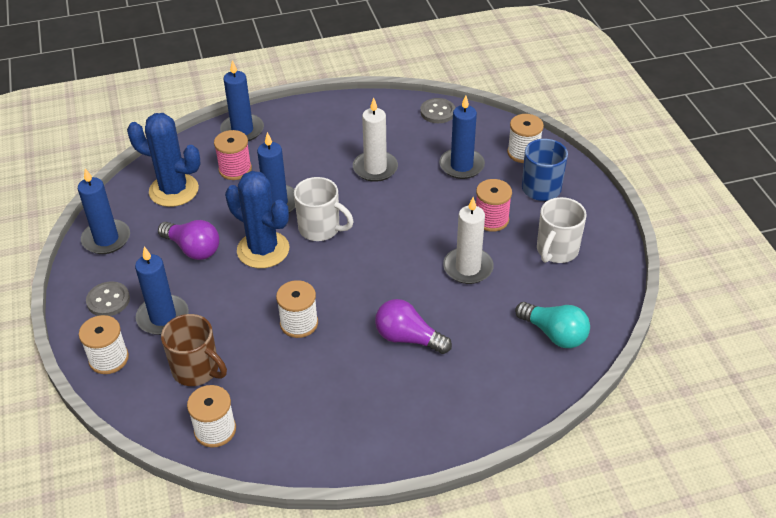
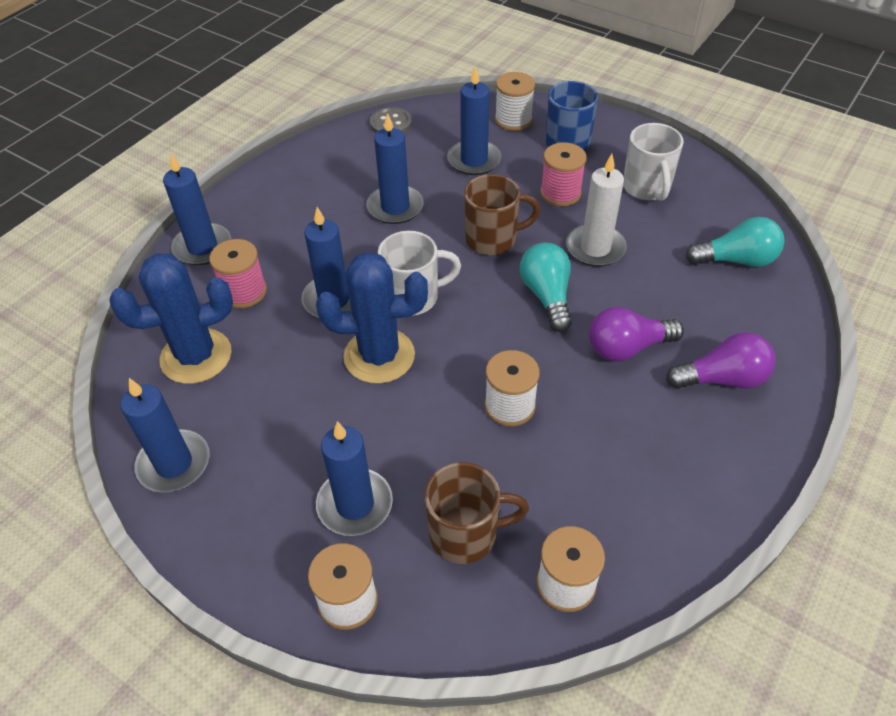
camera: 40 degrees left, 5 degrees up
(108, 300) = (264, 533): grey button -> none
(193, 249) = (298, 405): purple light bulb -> purple light bulb (722, 379)
(375, 168) = (395, 207): white candle -> blue candle
(399, 277) = (547, 296): none -> turquoise light bulb
(410, 223) = (493, 239): none -> brown mug

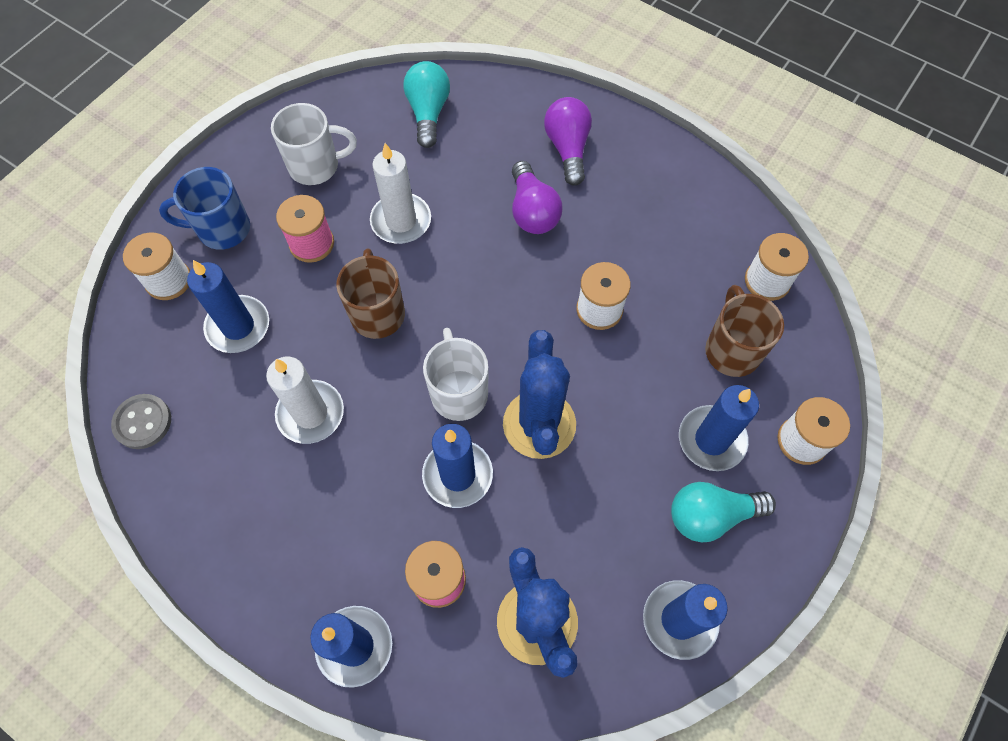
camera: 90 degrees left, 15 degrees up
(395, 207) = (310, 413): blue candle -> white candle
(547, 296) = (464, 269): turquoise light bulb -> turquoise light bulb (711, 515)

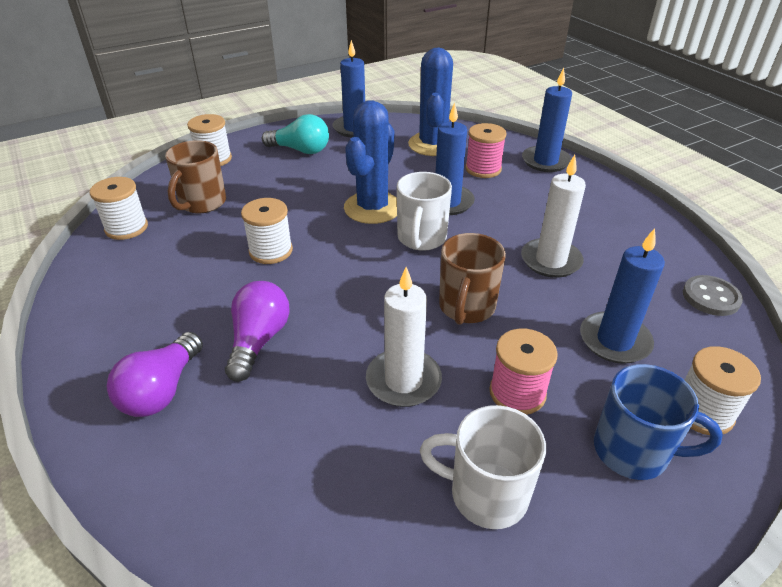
camera: 155 degrees left, 25 degrees down
(428, 113) = (288, 516): turquoise light bulb -> none
(711, 439) = (266, 173): blue candle -> none

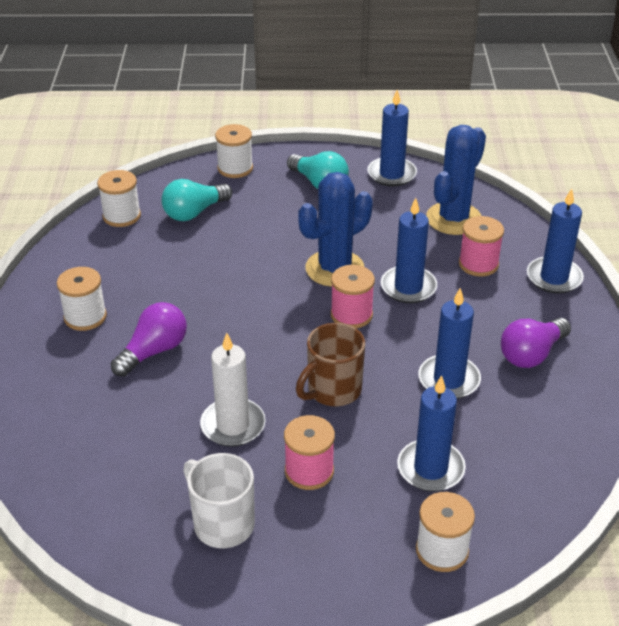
camera: 30 degrees right, 0 degrees up
(162, 390) = (66, 361): purple light bulb -> purple light bulb (531, 354)
(202, 203) = (194, 212): brown mug -> turquoise light bulb
(271, 251) = (217, 279): white spool -> white spool (85, 317)
(421, 239) = (351, 315): white mug -> pink spool
(550, 260) = (449, 380): white candle -> blue candle
(633, 451) = (355, 549): blue mug -> none
(711, 297) = (564, 472): grey button -> none

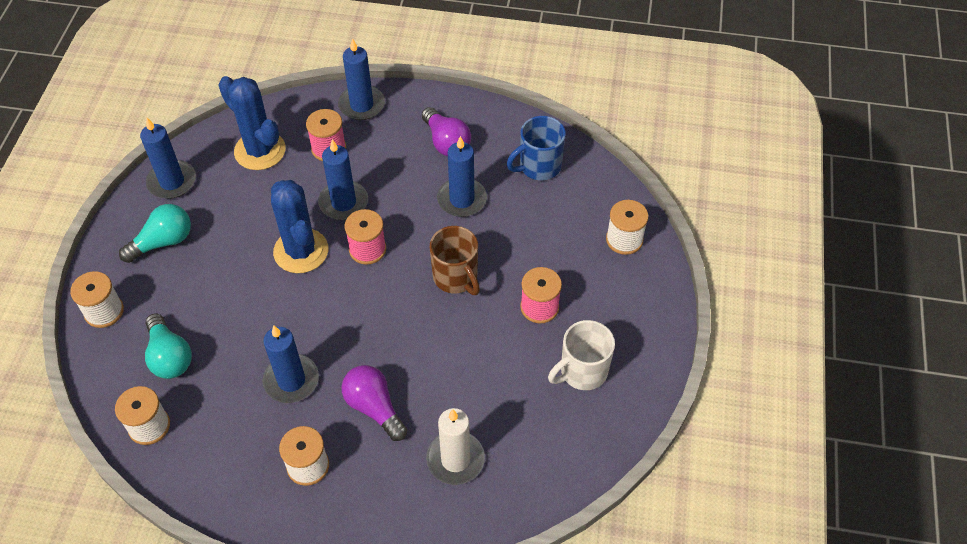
camera: 80 degrees left, 15 degrees up
(233, 425) = (480, 353): white candle -> white candle (455, 459)
(430, 468) = (550, 230): blue candle -> blue candle (291, 380)
(531, 445) = (538, 166): none -> blue mug

